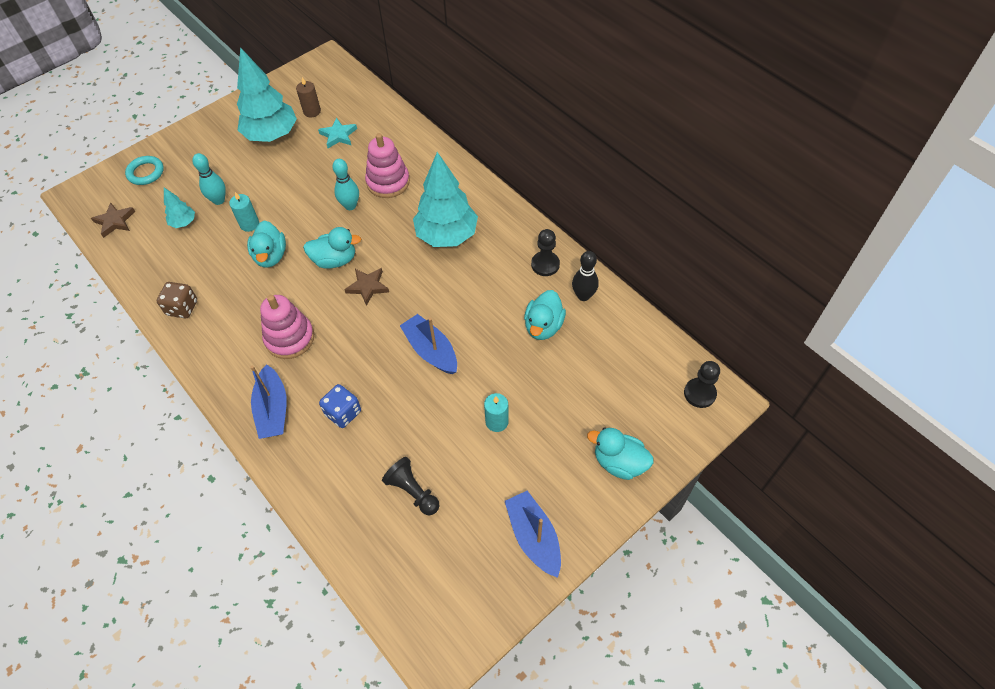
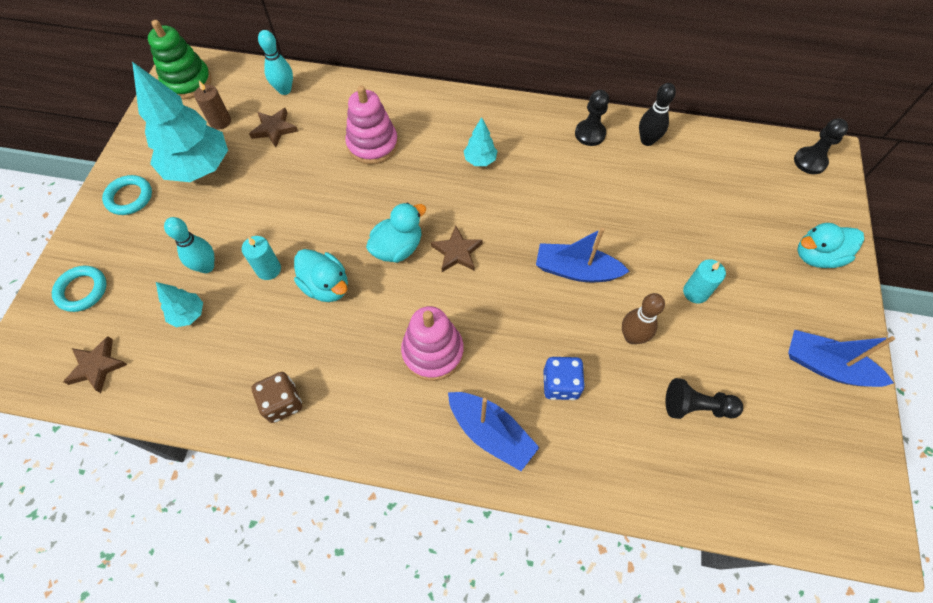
camera: 40 degrees left, 5 degrees up
(218, 131) = (129, 197): none -> turquoise ring
(318, 73) = (187, 82): none -> green stacking toy
(338, 135) = (274, 129): turquoise star -> brown star
(350, 206) = (358, 188): turquoise bowling pin -> turquoise bowling pin (284, 90)
(420, 418) = (632, 337): none -> brown bowling pin
(446, 235) = (480, 160): turquoise tree -> turquoise tree, size x0.46
(543, 326) = (644, 186): turquoise duck -> none

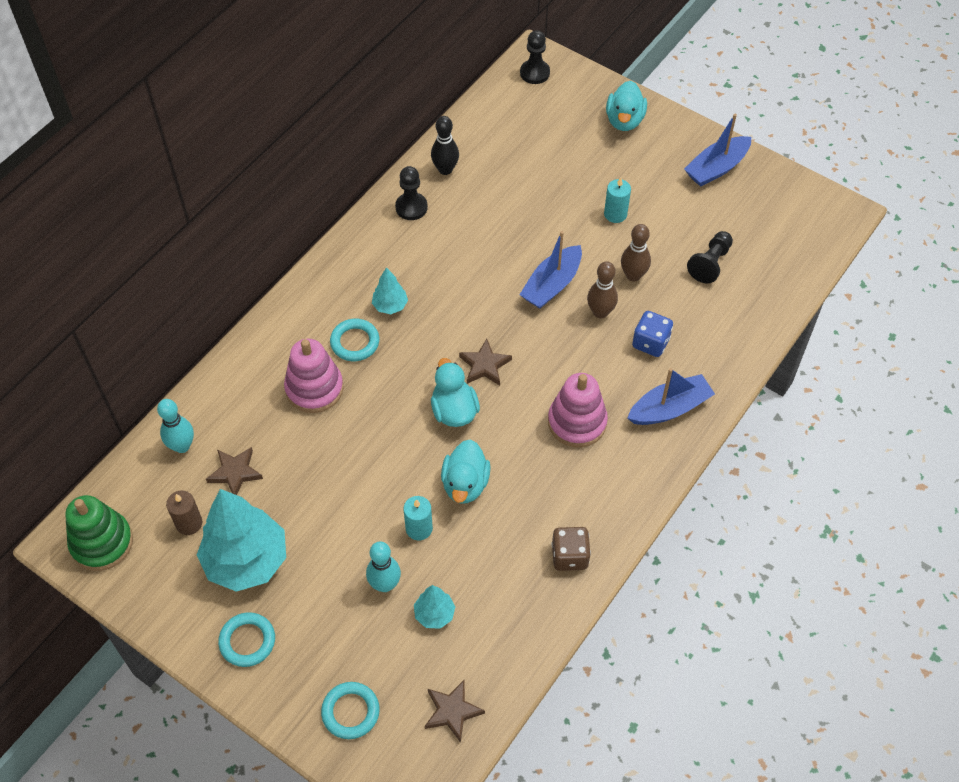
camera: 65 degrees left, 5 degrees down
(326, 286) = (465, 484): turquoise duck -> turquoise duck turned 120 degrees clockwise
(430, 152) = (355, 342): none -> turquoise ring
(570, 324) = (600, 312): none -> brown bowling pin

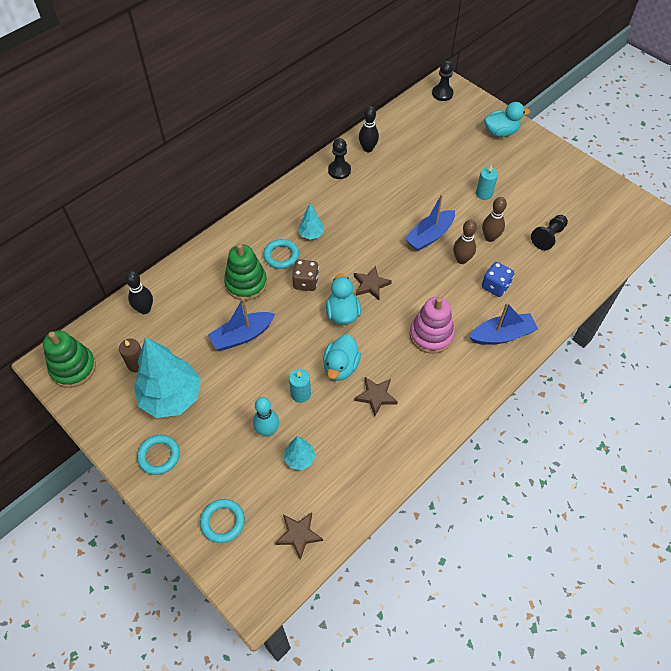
camera: 10 degrees right, 0 degrees up
(182, 446) = (145, 309): turquoise bowling pin -> black bowling pin
(235, 473) = (177, 333): brown star -> brown star (376, 396)
(314, 388) = (246, 283): pink stacking toy -> green stacking toy
(569, 556) = (409, 432): brown dice -> brown dice (306, 282)
(624, 120) = (501, 132): turquoise duck -> turquoise duck turned 120 degrees counterclockwise
(716, 168) = (562, 172): blue boat -> blue boat (242, 336)

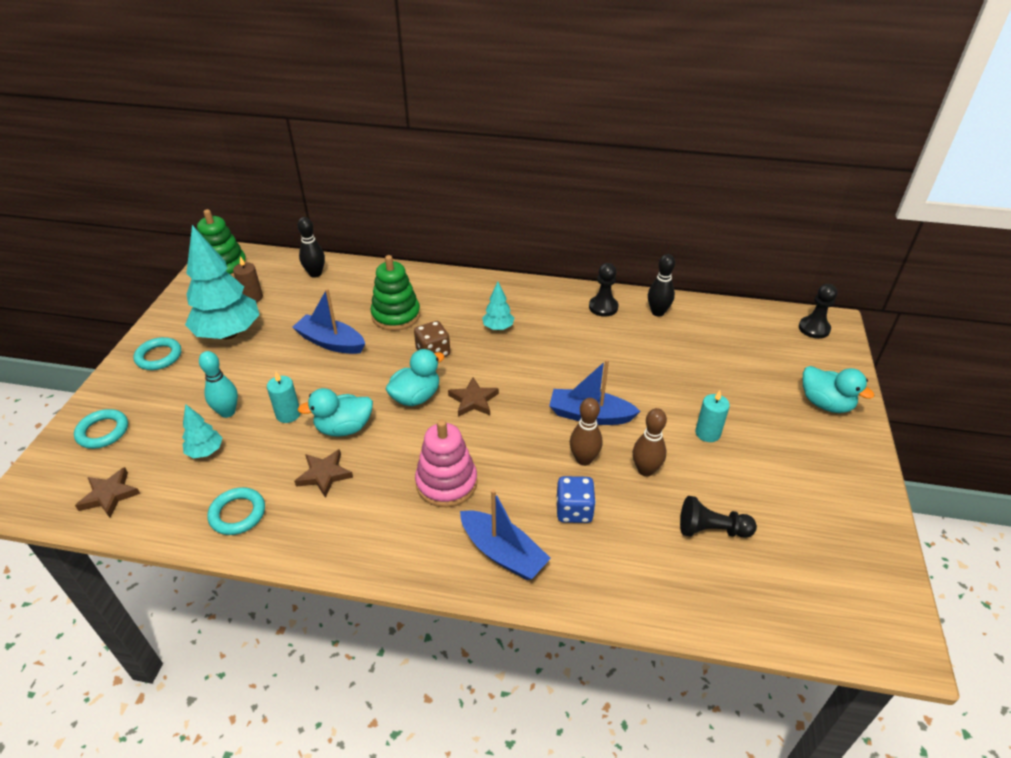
camera: 55 degrees right, 15 degrees down
(281, 256) = (451, 321): turquoise ring -> turquoise ring (237, 514)

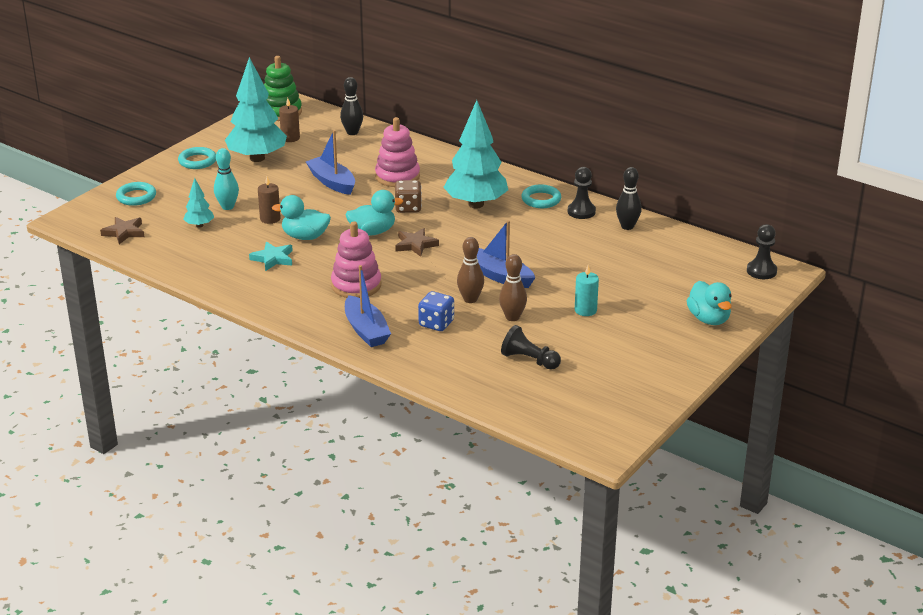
camera: 25 degrees right, 10 degrees down
(237, 514) = (201, 264): turquoise ring -> turquoise ring (541, 199)
(288, 414) = (270, 219): turquoise candle -> brown candle
(324, 475) = (273, 259): brown star -> turquoise star
(396, 315) = (397, 176): green stacking toy -> pink stacking toy
(498, 328) = (476, 204): turquoise tree -> turquoise tree, size x2.17

